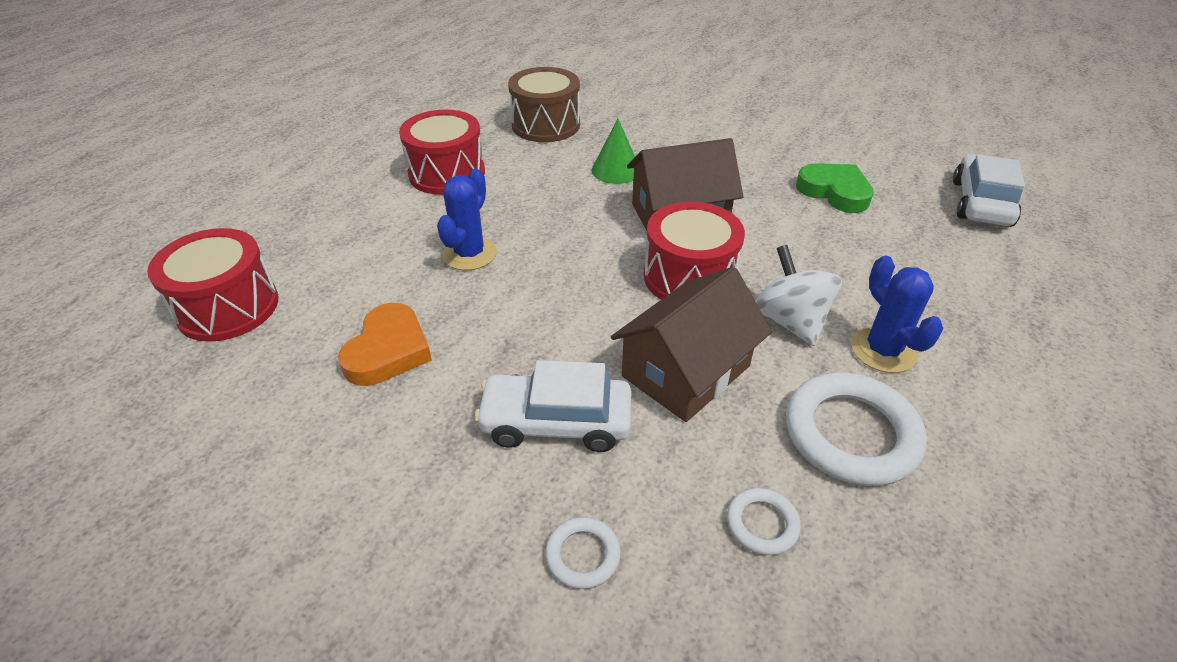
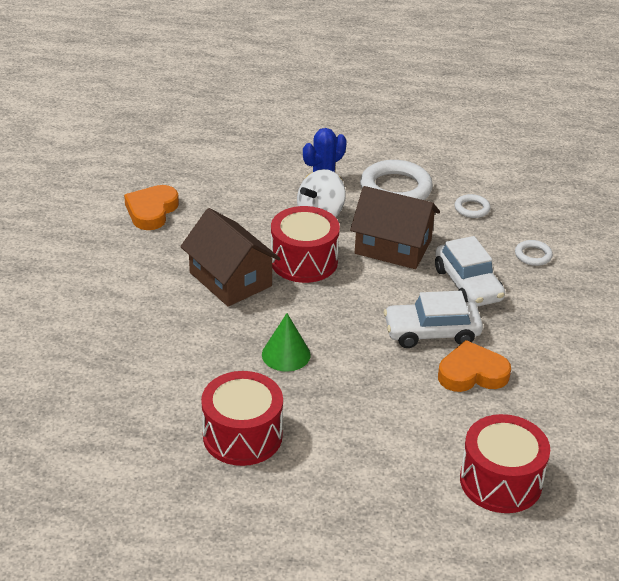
camera: 115 degrees left, 5 degrees down
(469, 254) = (349, 374): blue cactus -> none
(546, 125) = (111, 399): brown drum -> none
(616, 170) = (178, 328): green cone -> green cone (286, 354)
(834, 192) = (151, 211): green heart -> orange heart
(980, 203) = (133, 150): white car -> white car (431, 333)

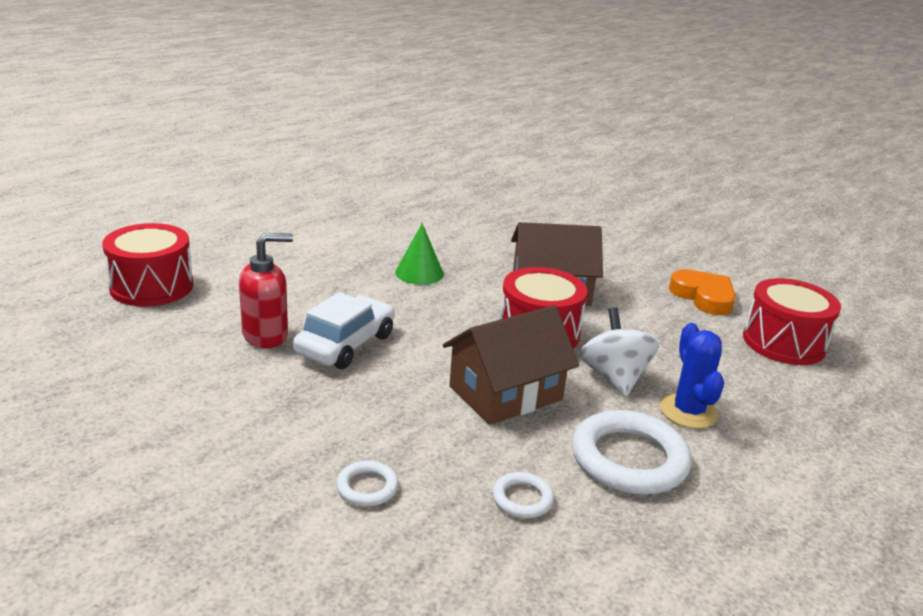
camera: 125 degrees right, 10 degrees down
(242, 436) = (361, 229): red drum -> red drum (783, 343)
(468, 284) = (382, 404): white car -> none
(472, 373) = (266, 336): orange heart -> red soap dispenser

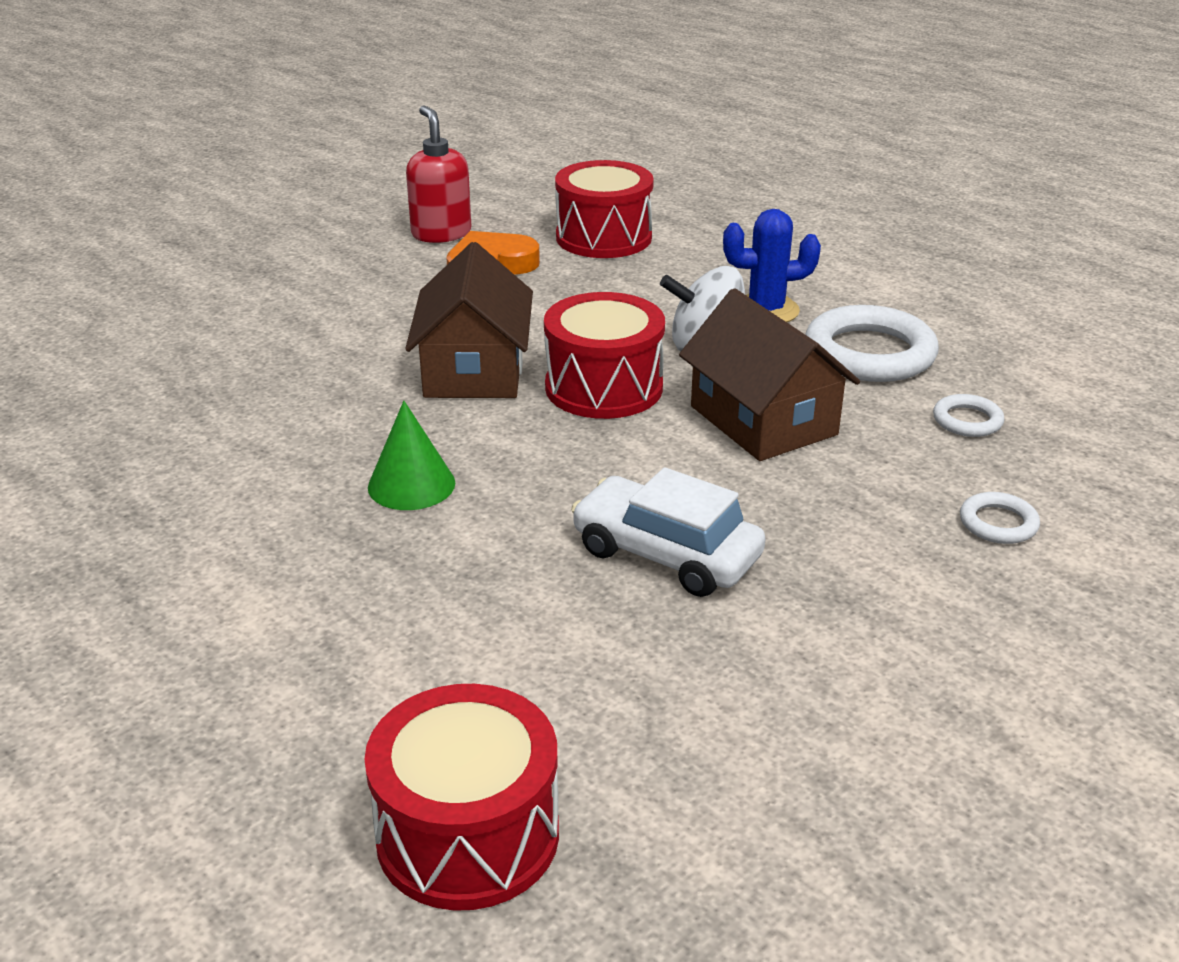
camera: 85 degrees left, 5 degrees up
(266, 336) = (653, 642): red soap dispenser -> red soap dispenser (441, 234)

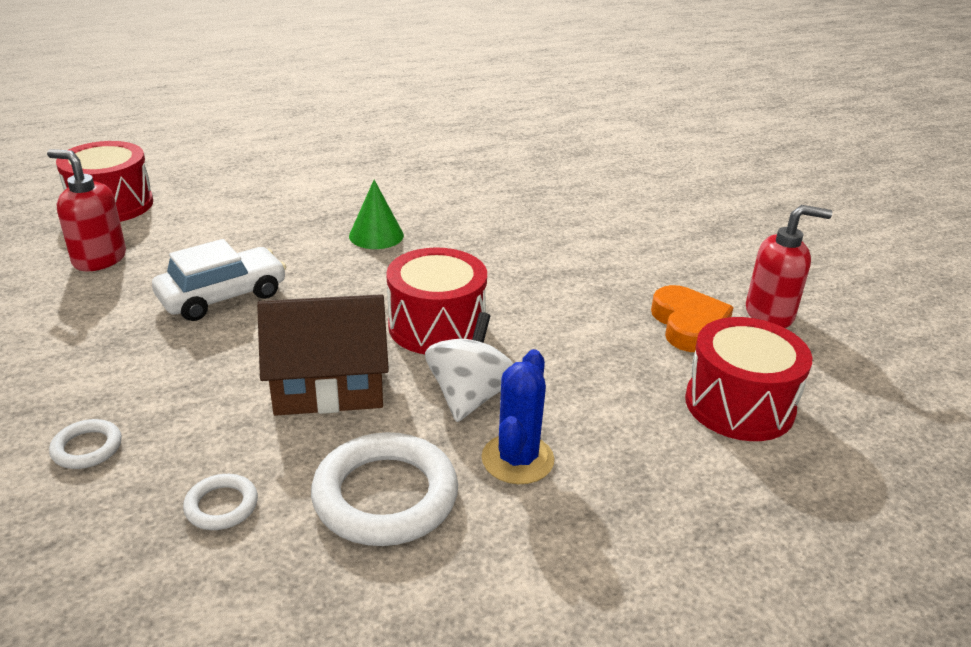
camera: 110 degrees right, 0 degrees up
(474, 370) = (502, 281): brown house -> none
(667, 729) = (99, 259): none -> red soap dispenser

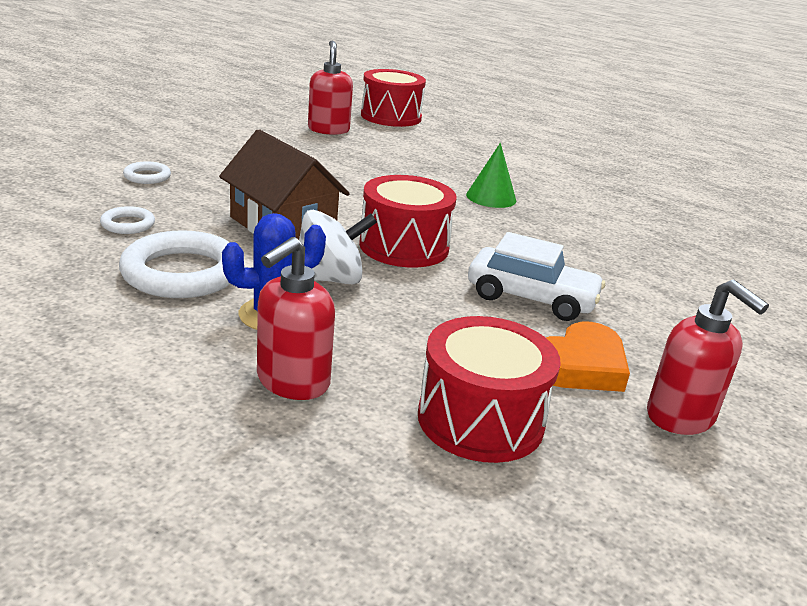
camera: 55 degrees right, 5 degrees down
(223, 296) = (338, 170): white car -> white car (531, 298)
(642, 488) = (292, 382): none -> red soap dispenser

